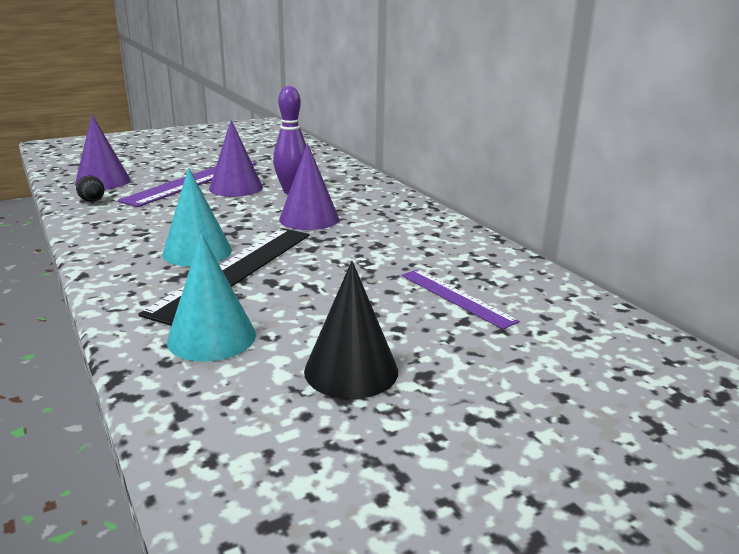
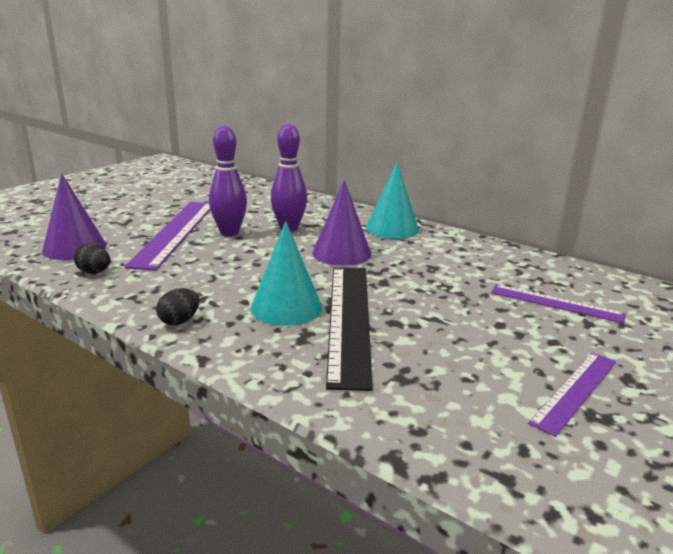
camera: 25 degrees left, 0 degrees up
(103, 246) = (179, 321): none -> black egg
(212, 337) = (424, 392): turquoise cone -> turquoise cone (392, 228)
(236, 188) = (229, 232): purple cone -> purple bowling pin
(351, 370) = (575, 391): black cone -> purple ruler

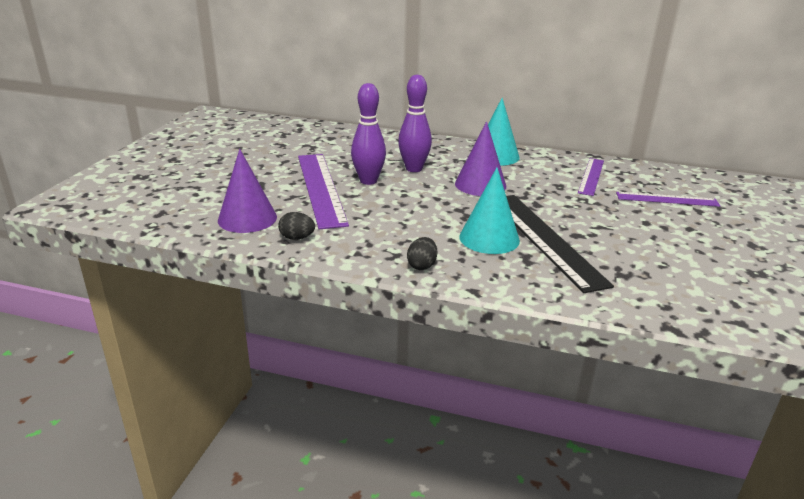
camera: 20 degrees left, 5 degrees up
(575, 391) = (731, 259): purple ruler -> purple ruler (591, 176)

